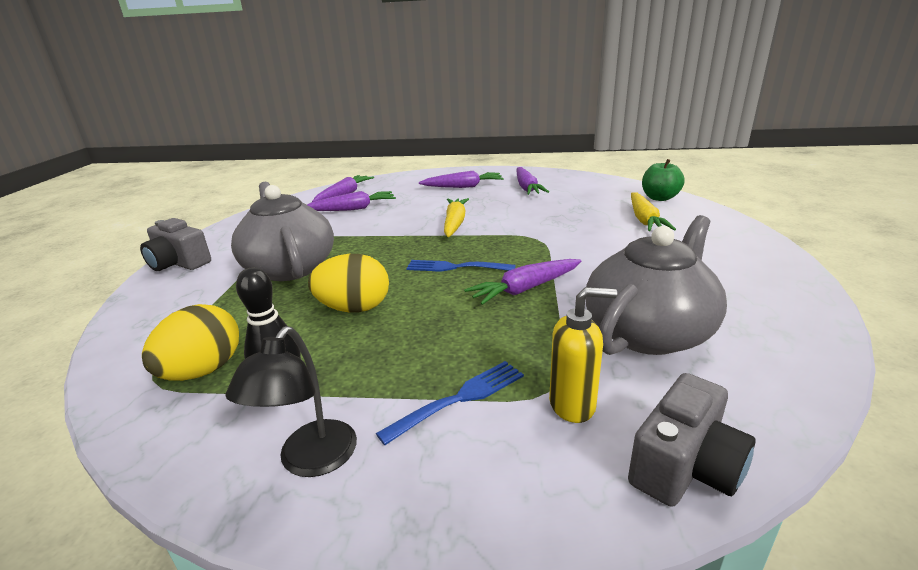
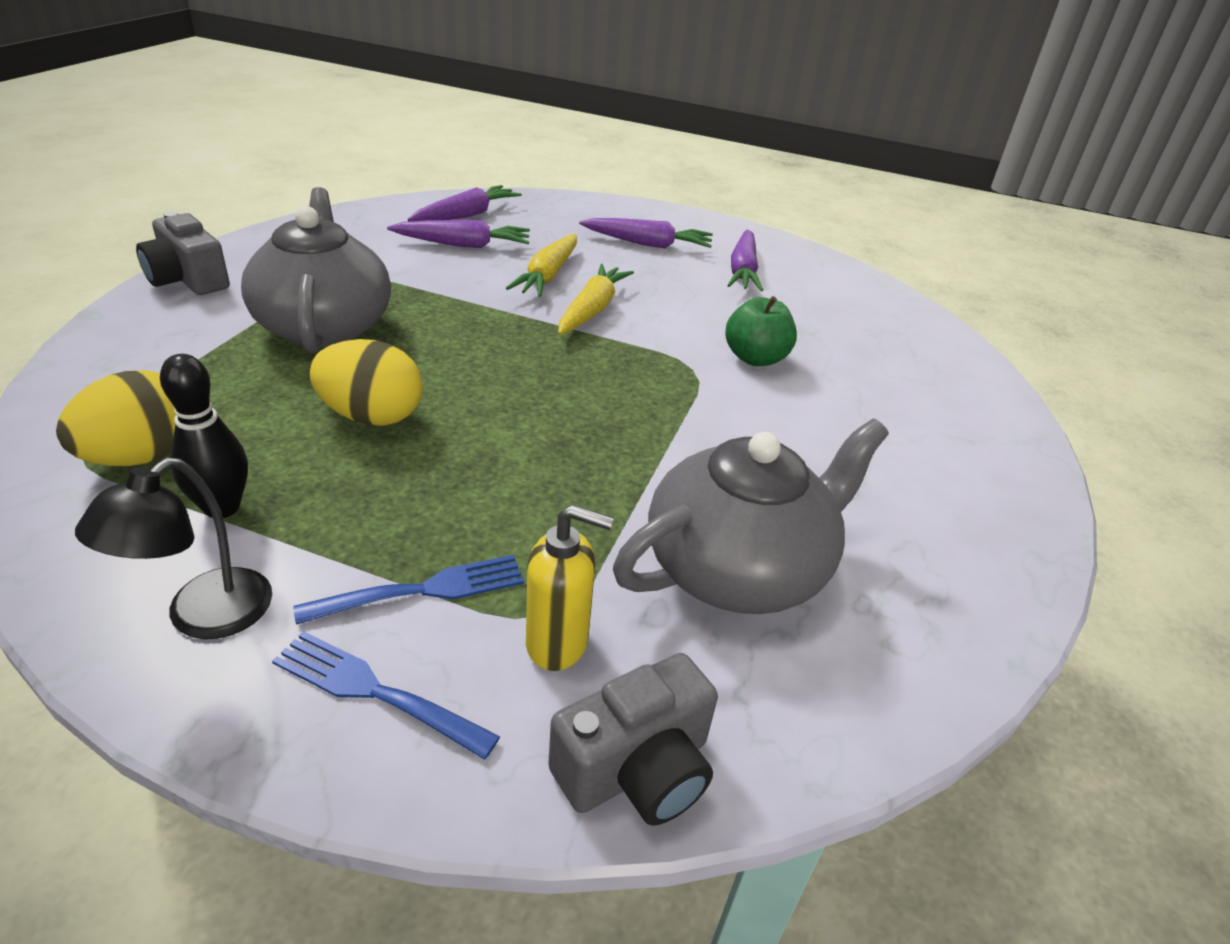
camera: 10 degrees right, 10 degrees up
(456, 267) = (546, 387): blue fork -> blue fork (377, 692)
(525, 289) = (617, 451): purple carrot -> none
(644, 220) = (880, 379): yellow carrot -> yellow carrot (548, 275)
(659, 198) = (936, 344): green apple -> green apple (755, 358)

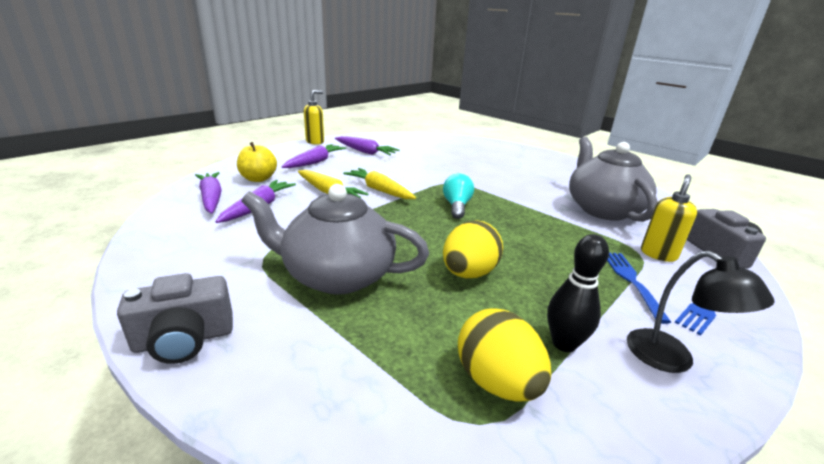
camera: 65 degrees left, 10 degrees down
(547, 224) = (258, 179): none -> yellow apple
(591, 384) = (457, 206): none -> turquoise light bulb
(734, 226) = (315, 142): none -> yellow soap dispenser
(755, 358) = (449, 170): green apple -> none

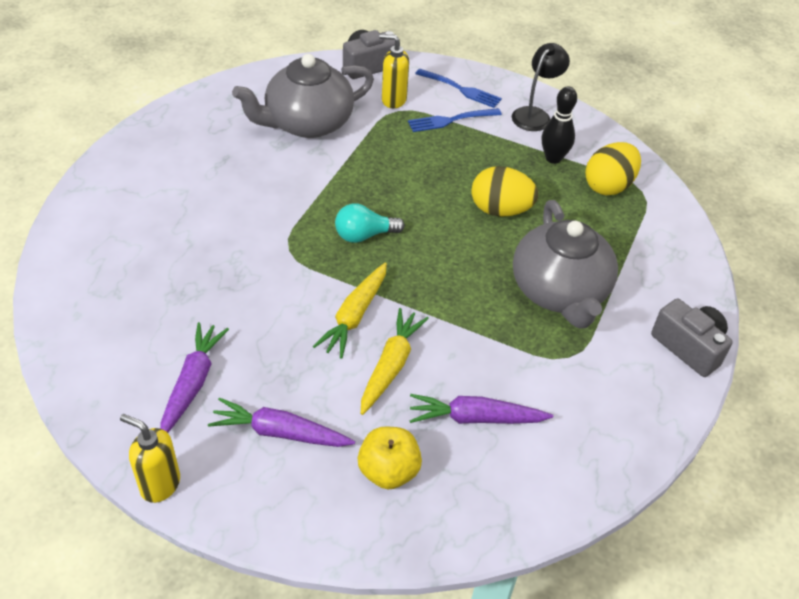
camera: 110 degrees left, 20 degrees up
(211, 198) = (481, 487): purple carrot -> none

